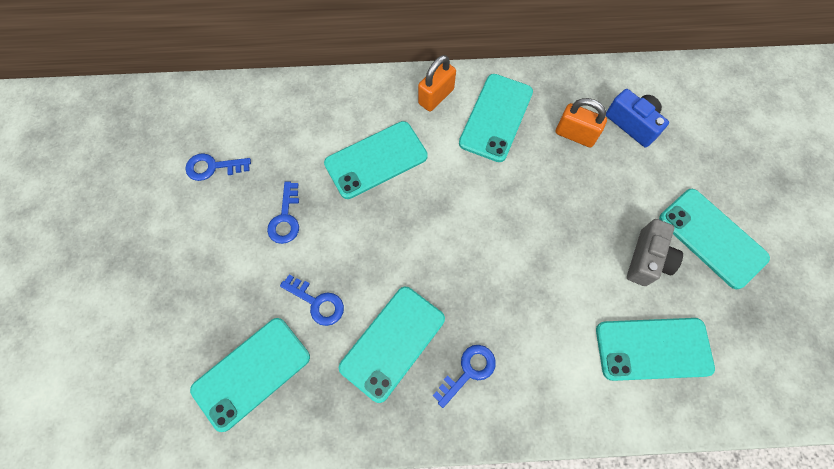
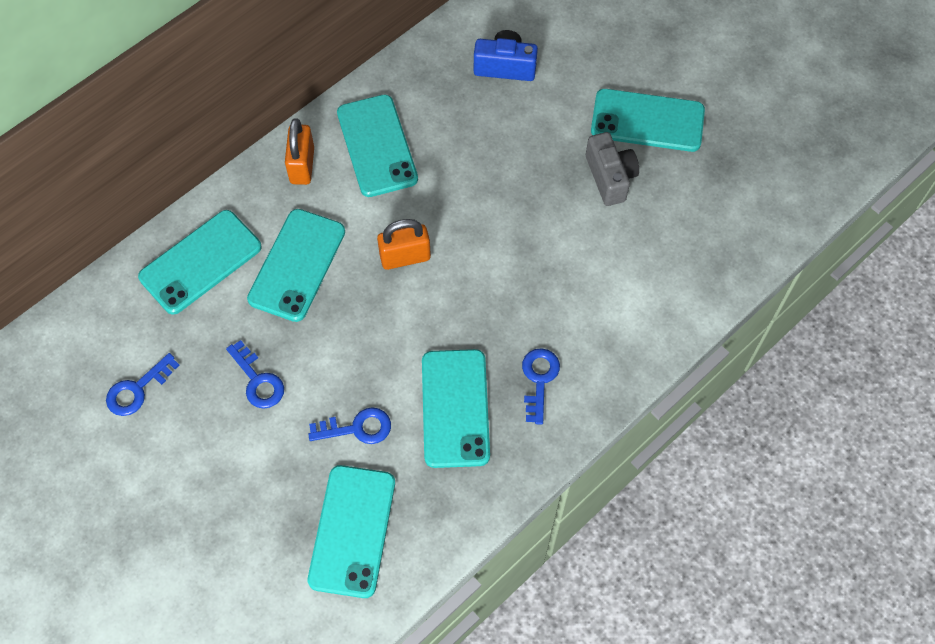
camera: 40 degrees left, 5 degrees down
(575, 135) = (462, 111): orange padlock -> orange padlock (405, 257)
(653, 349) = (670, 247): turquoise phone -> turquoise phone (200, 262)

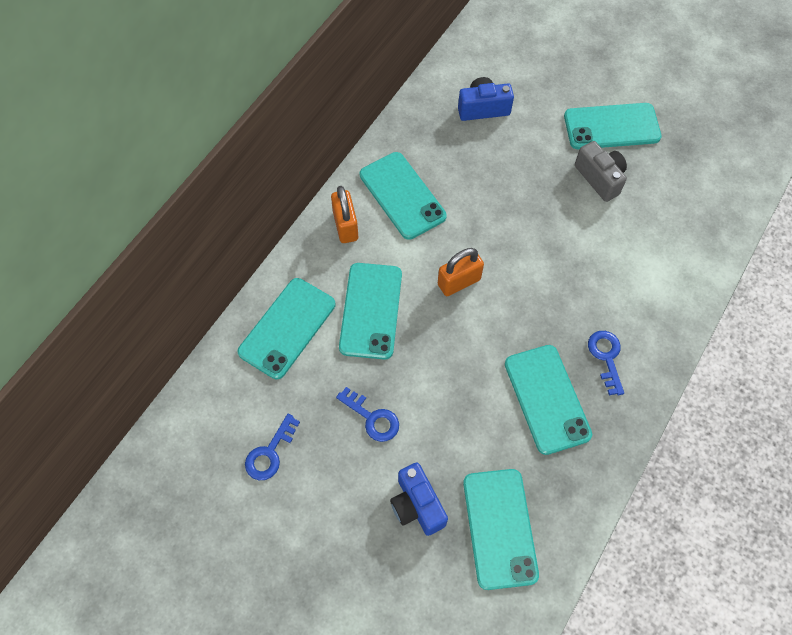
camera: 15 degrees left, 0 degrees up
(272, 484) = (417, 505): none -> blue camera
(357, 428) = (471, 437): blue key -> none

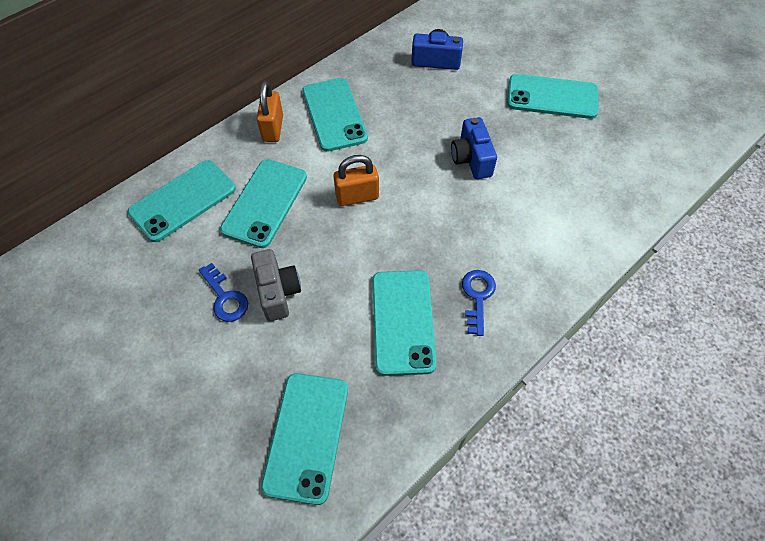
camera: 15 degrees right, 5 degrees down
(270, 453) = (116, 305): blue key -> none
(417, 505) = (233, 391): blue camera -> blue camera (471, 159)
(599, 178) = (526, 137): grey camera -> grey camera (277, 292)

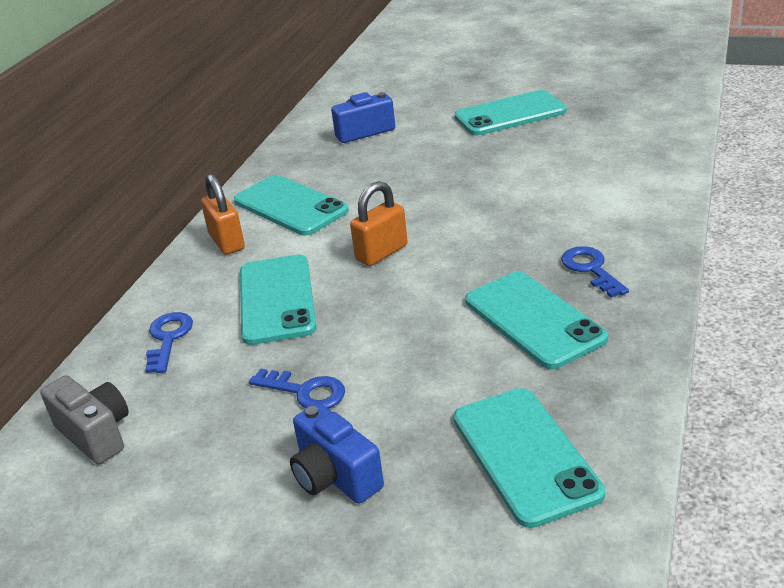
camera: 25 degrees left, 25 degrees down
(183, 200) = (168, 339): turquoise phone -> blue key
(277, 292) = (366, 359): grey camera -> grey camera (95, 434)
(471, 159) = (476, 181): blue camera -> blue camera (335, 476)

